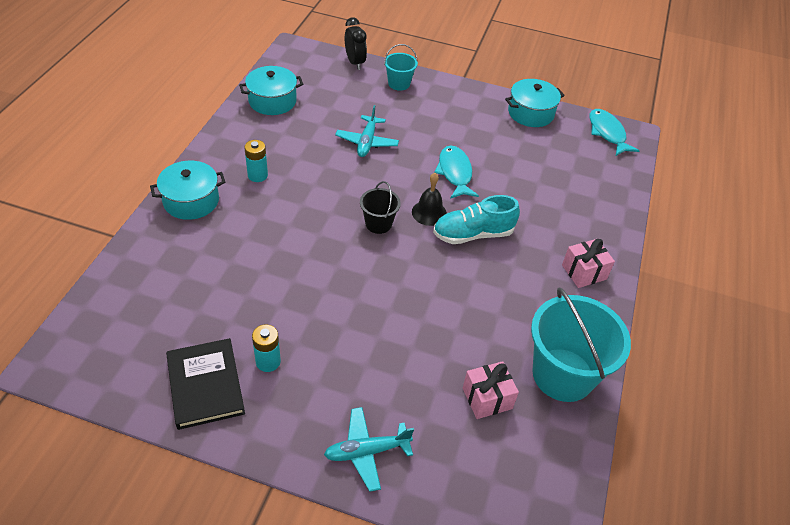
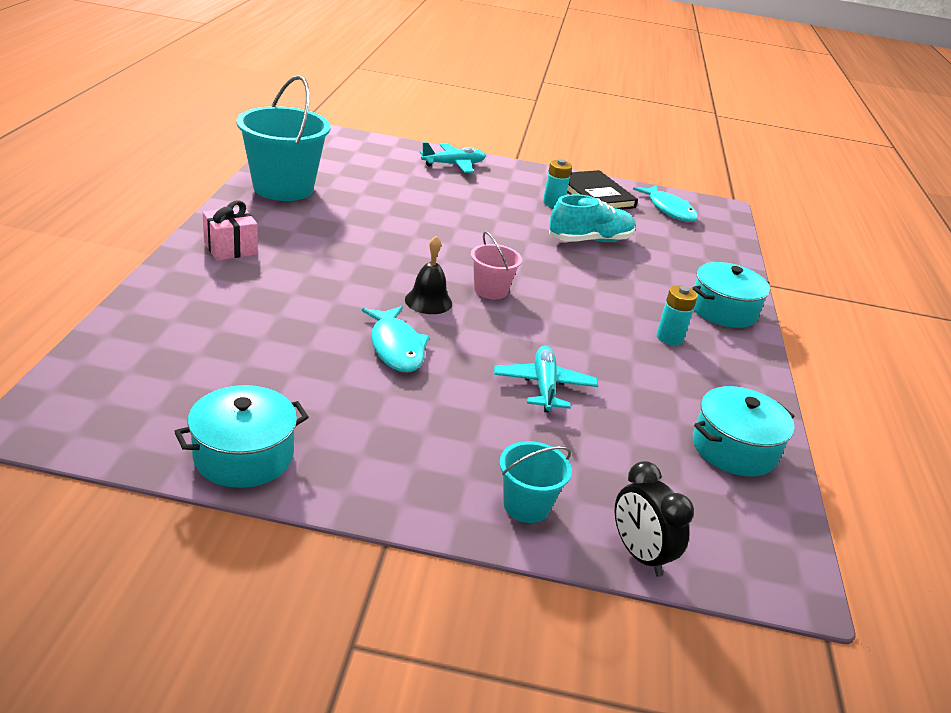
camera: 170 degrees right, 15 degrees down
(378, 224) = (490, 290): black bucket -> pink bucket
(473, 234) = (368, 281): turquoise shoe -> turquoise shoe (590, 240)
(487, 398) = (357, 180): pink gift -> none
(607, 133) = (90, 422): turquoise fish -> turquoise fish (669, 210)

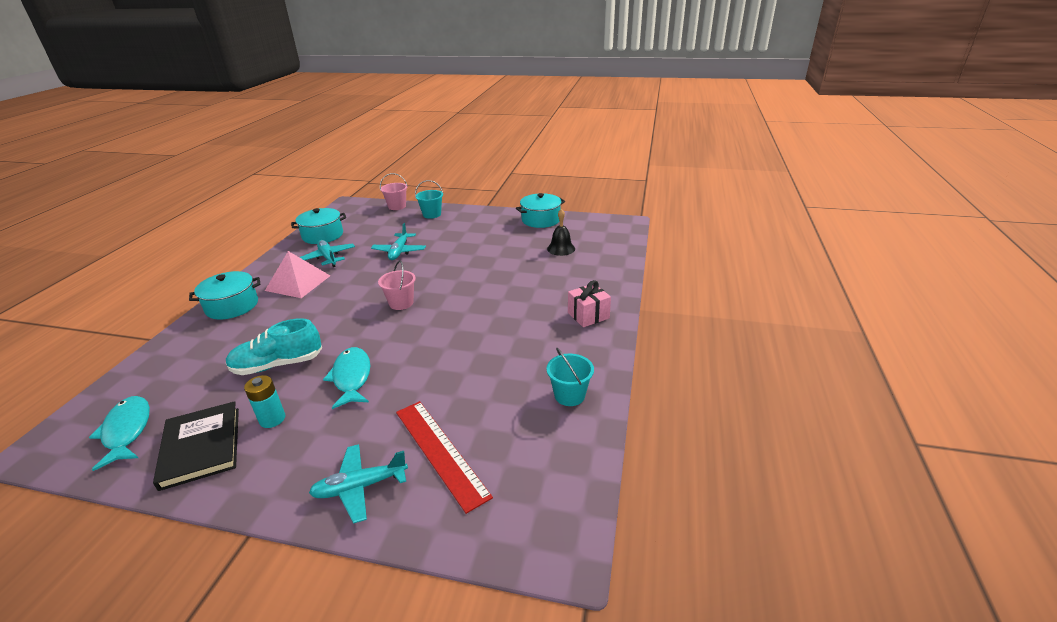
camera: 170 degrees left, 0 degrees up
(283, 188) = (569, 395): turquoise bucket -> turquoise bucket, size x0.50
(396, 347) = (474, 262): turquoise fish -> turquoise fish (351, 377)
(400, 172) = (440, 452): none -> red ruler
(428, 301) = (448, 290): black bell -> black bell (561, 248)
(639, 554) = (397, 206): black clock -> pink bucket
(666, 384) = (328, 258): none -> turquoise plane
(669, 337) = (298, 283): turquoise battery -> pink pyramid

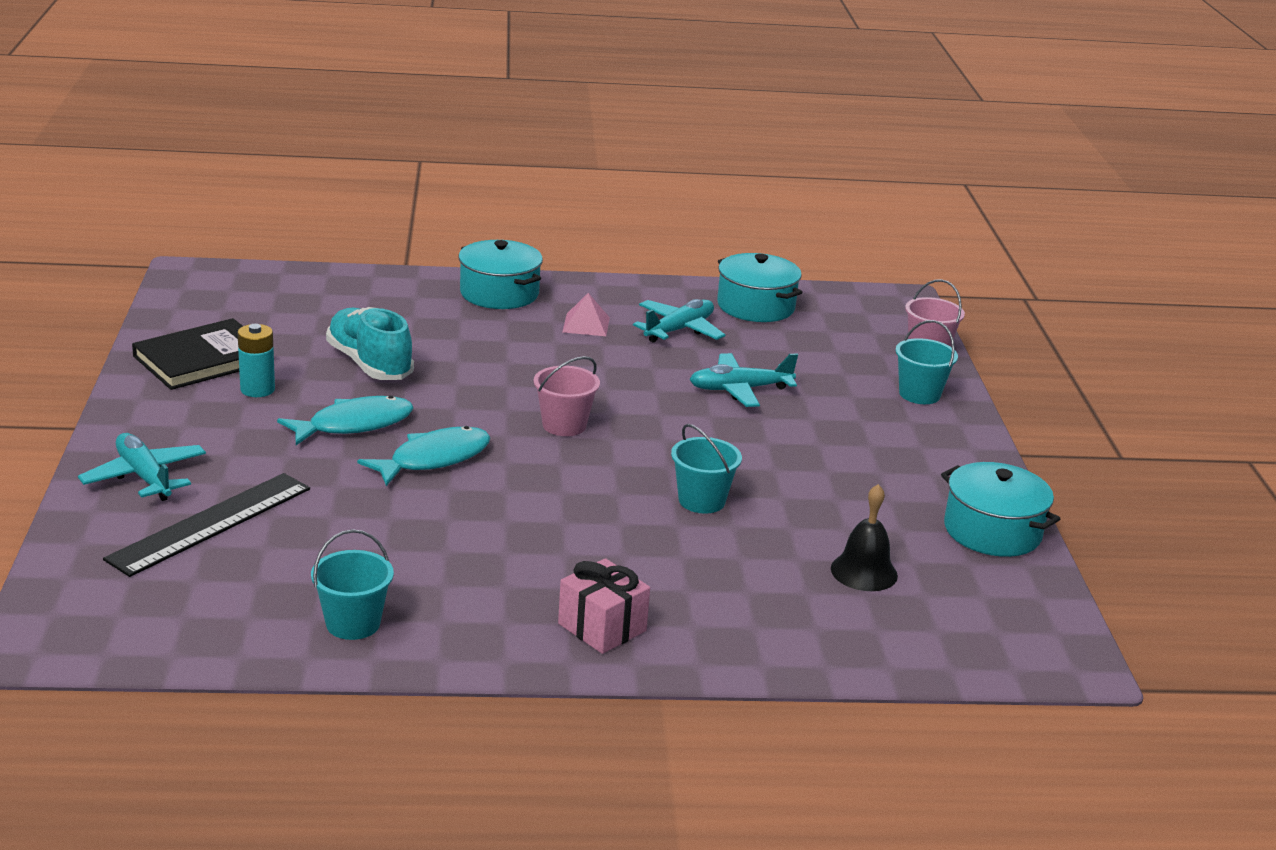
camera: 70 degrees right, 5 degrees down
(127, 431) = (224, 308): turquoise fish -> turquoise fish (433, 459)
(298, 283) = (586, 324): pink pyramid -> pink pyramid, size x0.56
(440, 452) = (210, 523): red ruler -> black ruler
(492, 275) = (701, 501): none -> turquoise bucket

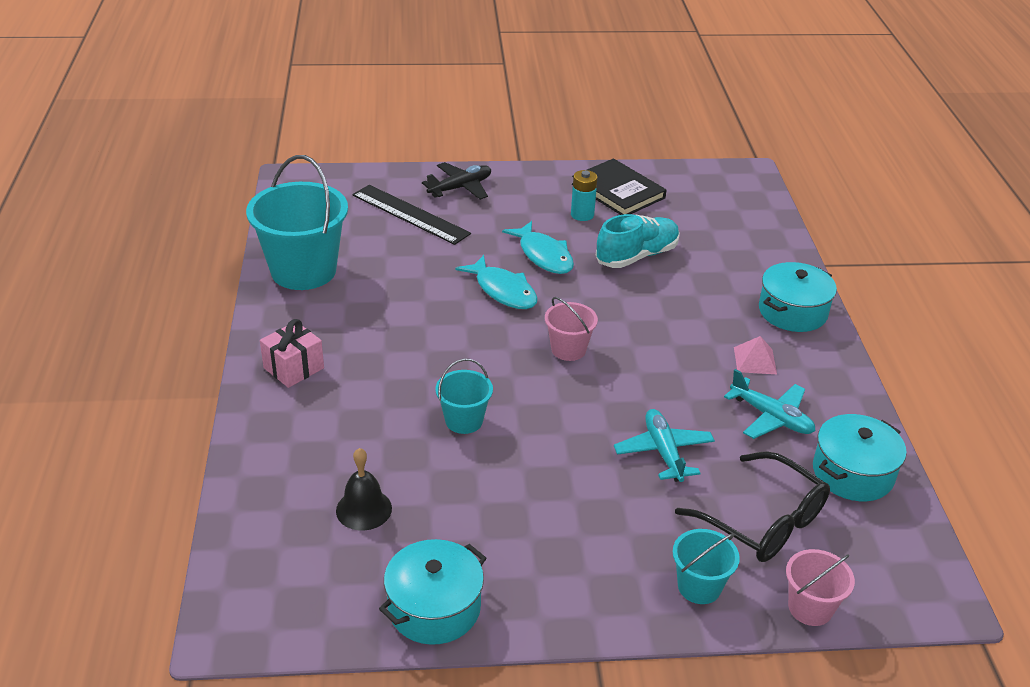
camera: 90 degrees right, 10 degrees up
(144, 477) = (460, 188): turquoise plane -> black plane
(353, 623) = (303, 271): turquoise bucket -> turquoise bucket, size x2.00
(828, 355) = (763, 521): none -> black glasses

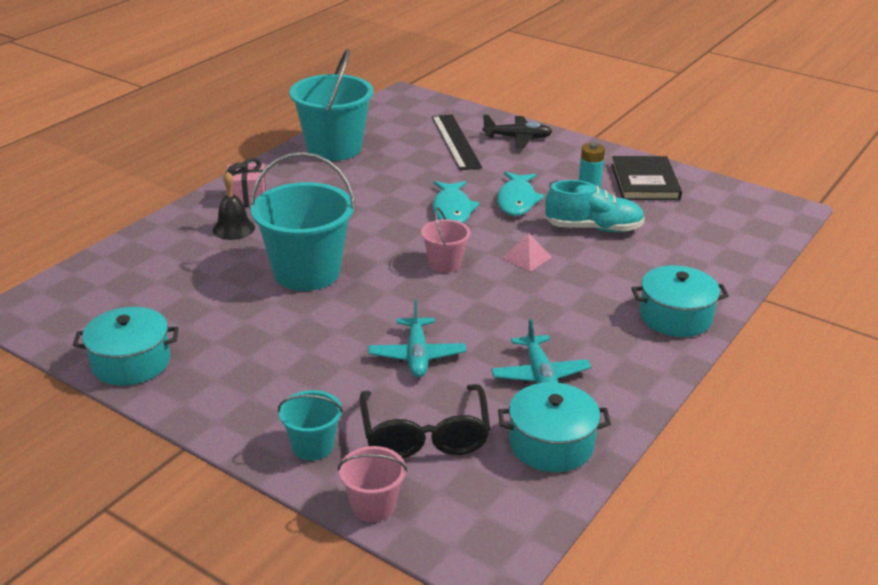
camera: 40 degrees right, 5 degrees down
(364, 509) = (172, 290): black bell -> black bell (233, 229)
(464, 420) = (307, 272): turquoise bucket -> turquoise bucket, size x2.00
(663, 452) = (417, 355): turquoise plane -> turquoise plane turned 150 degrees clockwise
(755, 360) = (586, 334): pink pyramid -> pink pyramid (526, 257)

